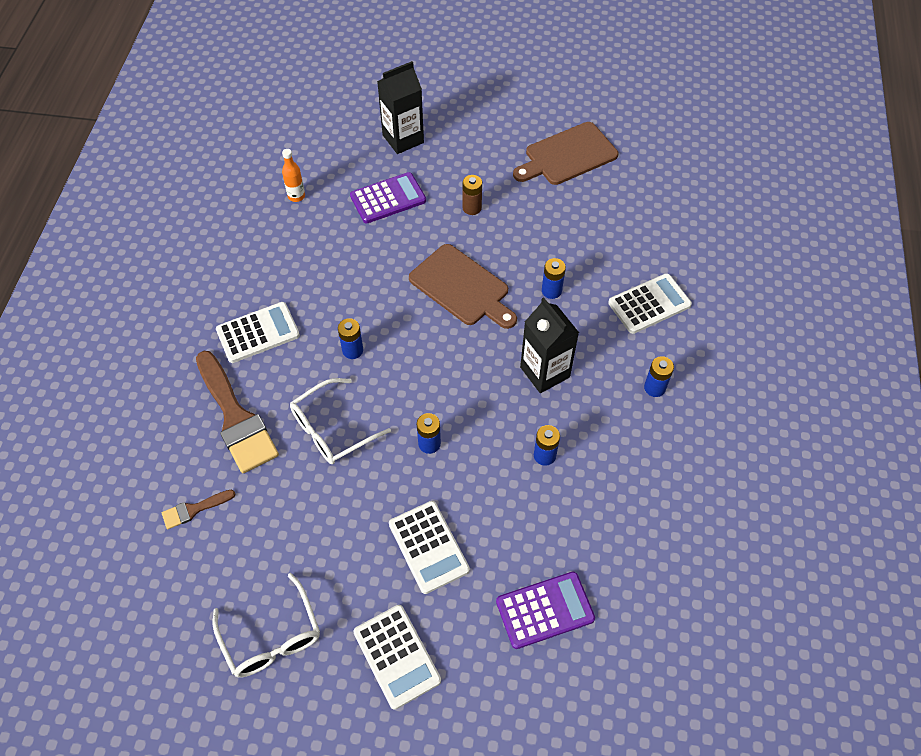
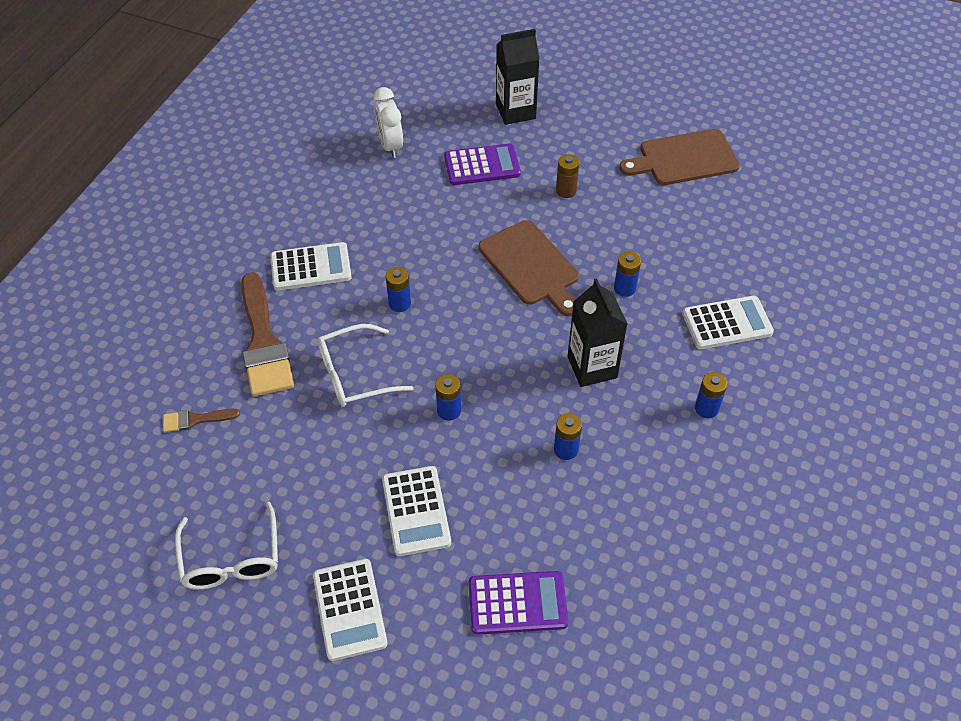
camera: 15 degrees right, 5 degrees down
(296, 196) = (390, 146): orange bottle -> white clock

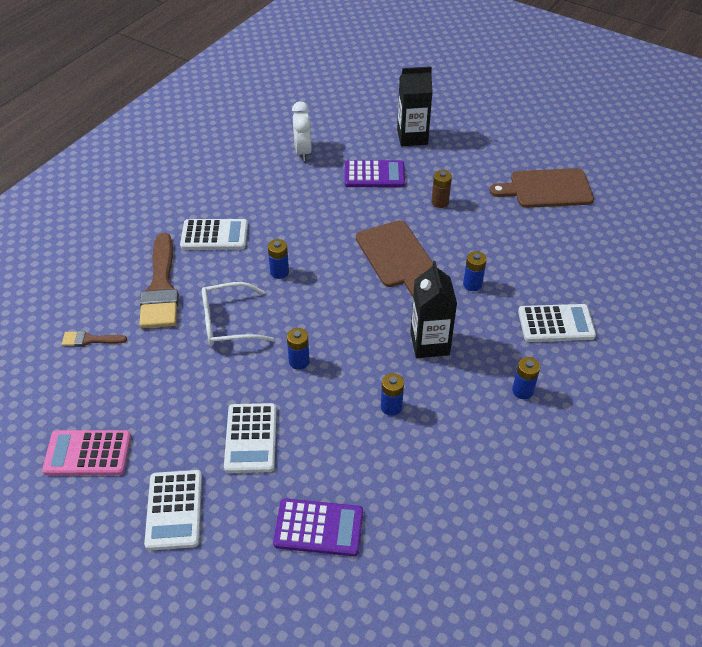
camera: 10 degrees right, 5 degrees down
(231, 559) = (88, 453): white glasses -> pink calculator

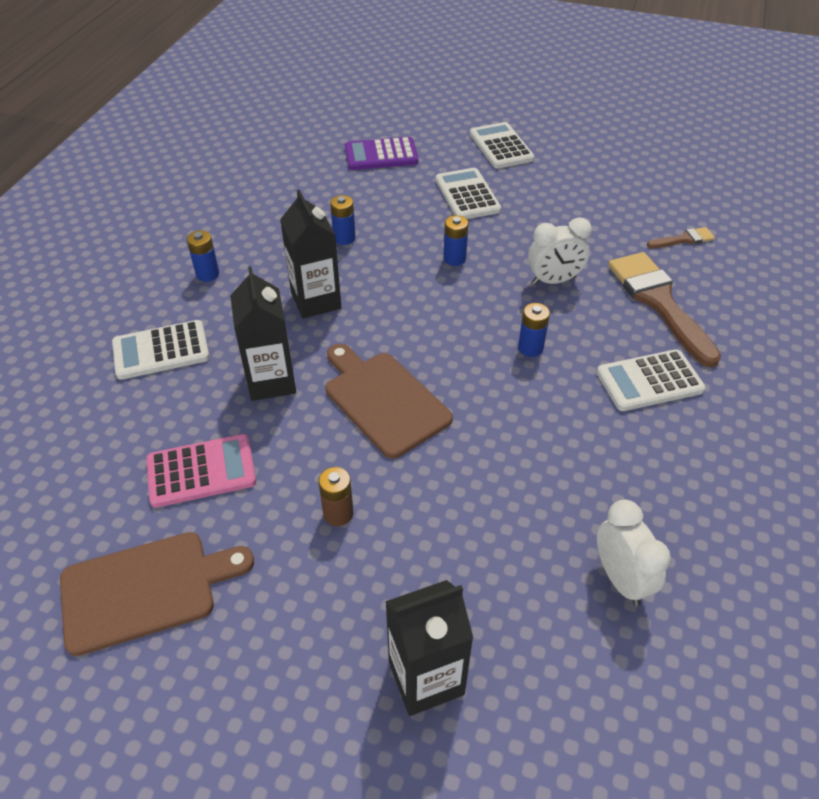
camera: 165 degrees right, 0 degrees up
(88, 453) = (599, 164): pink calculator -> pink calculator (201, 471)
(228, 322) = (554, 281): white glasses -> white clock
(374, 175) = (467, 550): purple calculator -> none
(472, 284) = (271, 381): blue battery -> black carton

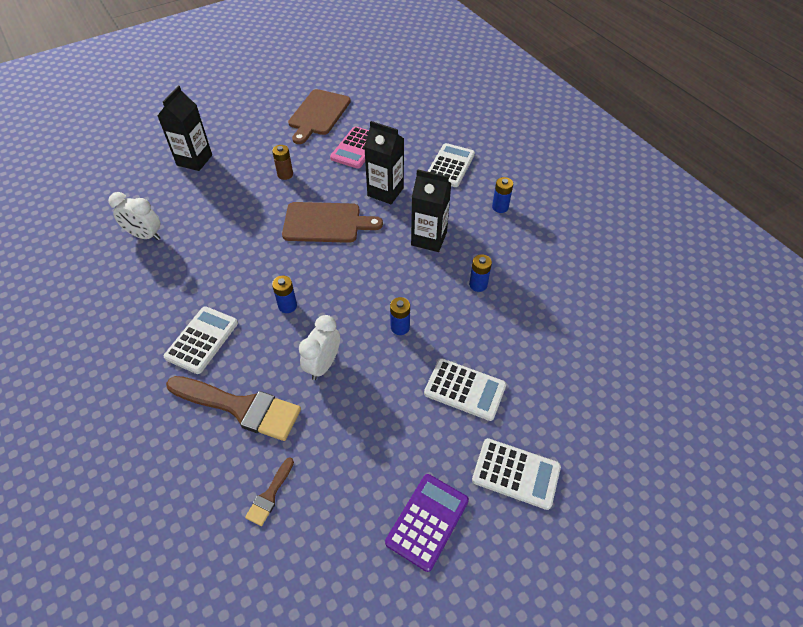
camera: 130 degrees right, 5 degrees up
(381, 155) = (571, 372): purple calculator -> purple calculator (427, 521)

